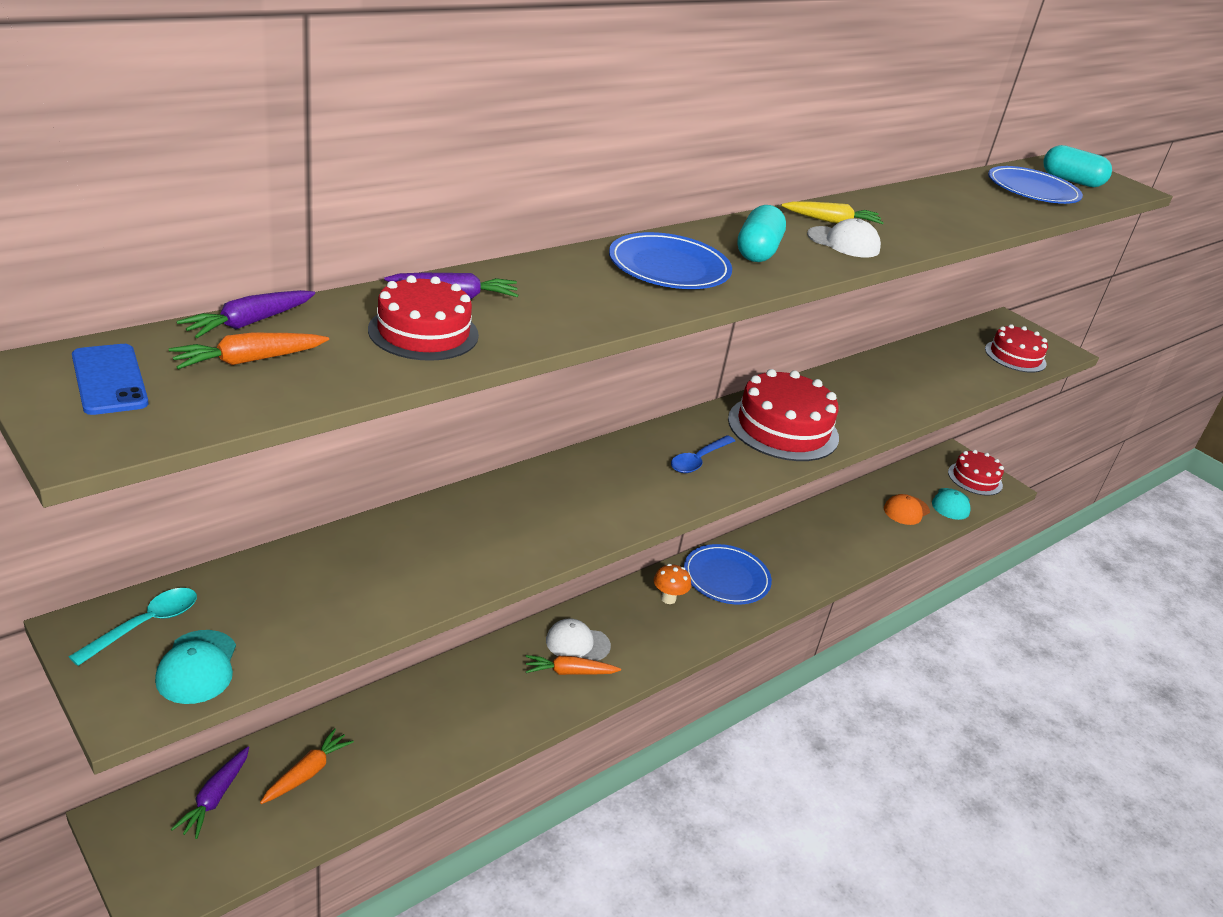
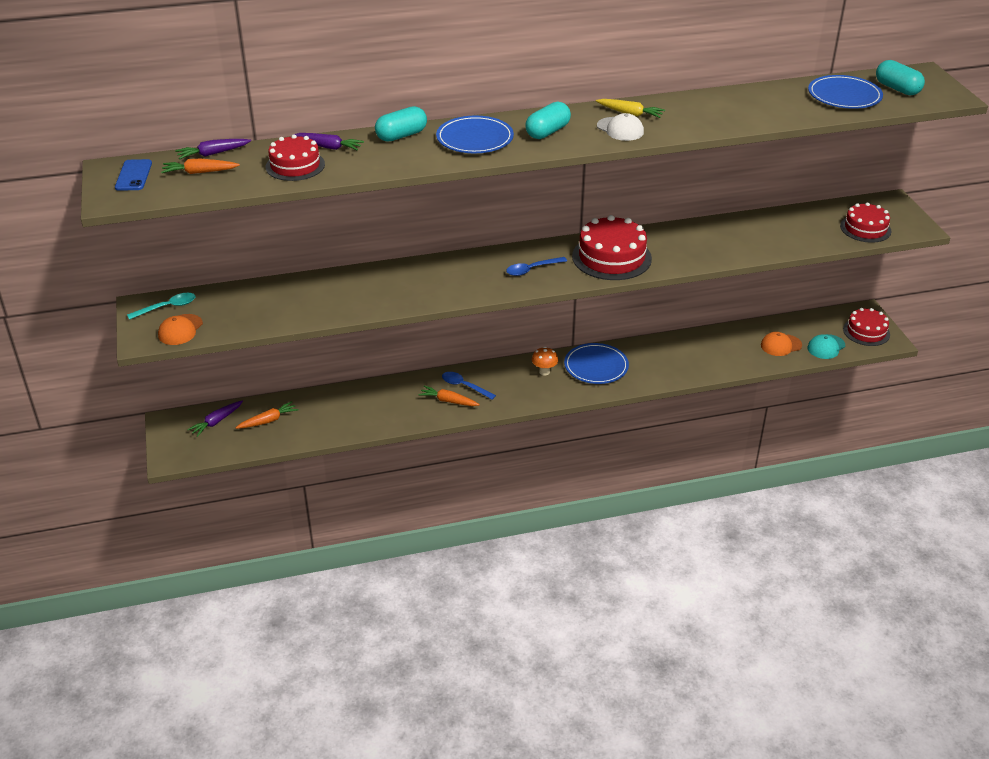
camera: 30 degrees right, 5 degrees up
(197, 667) = (180, 330): turquoise cap -> orange cap
(555, 269) = (401, 135): none -> turquoise capsule
(577, 643) = (464, 386): white cap -> blue spoon

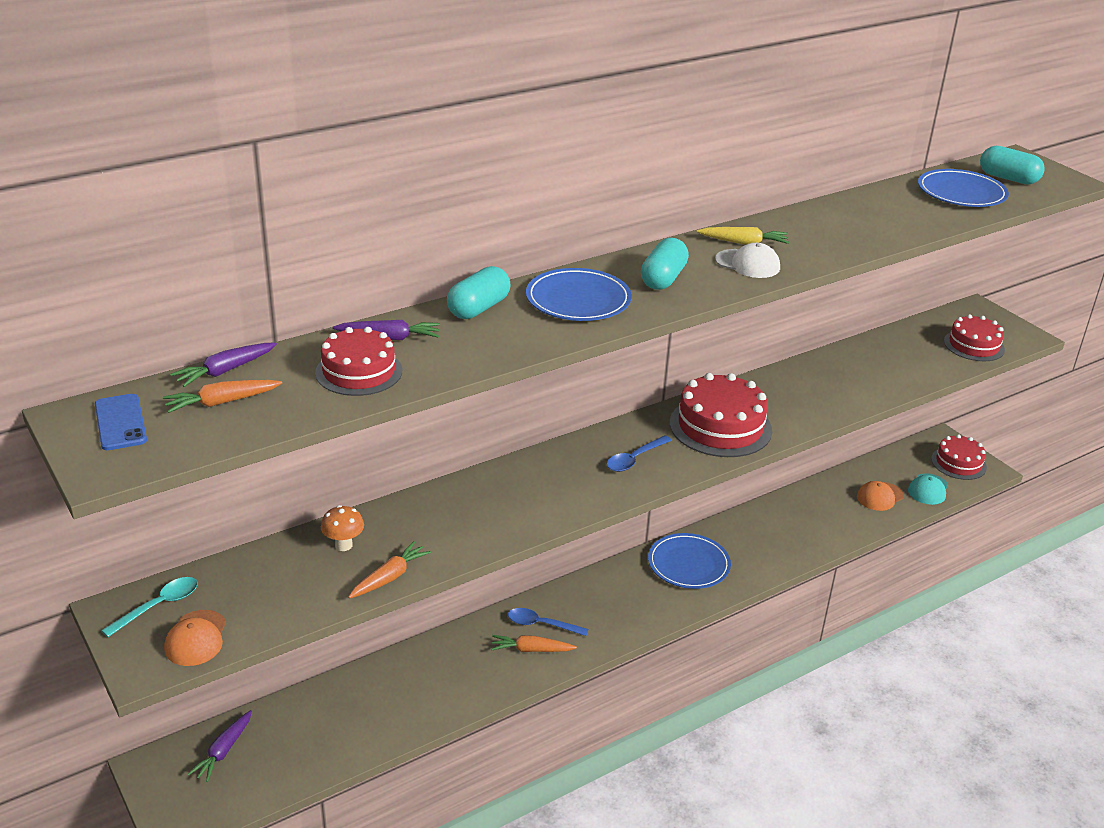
camera: 20 degrees left, 5 degrees down
(268, 420) = (299, 732): orange carrot -> orange carrot (389, 577)
(544, 372) = (630, 584): orange mushroom -> orange mushroom (343, 545)

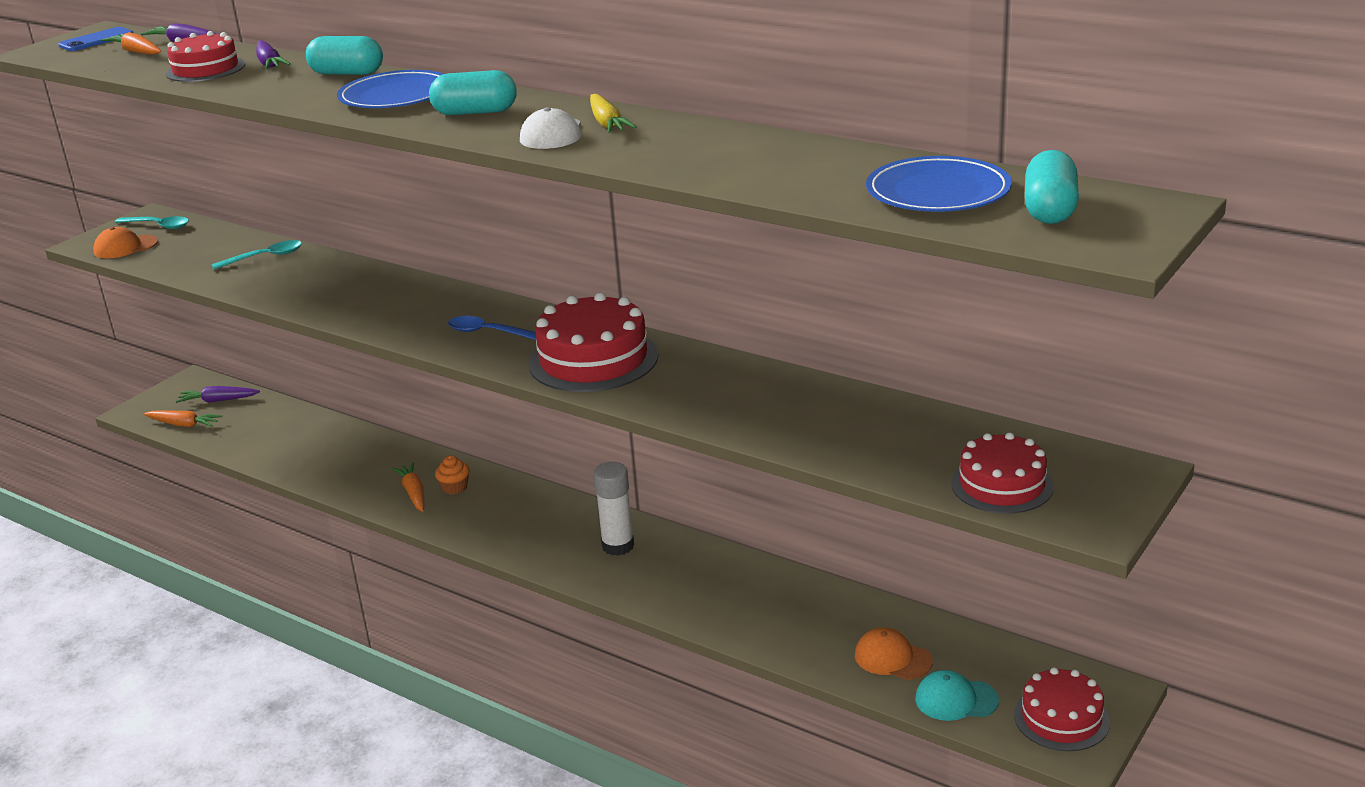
camera: 70 degrees right, 5 degrees down
(343, 545) = (265, 257): orange mushroom -> turquoise spoon
(389, 577) = (230, 284): orange carrot -> orange carrot (184, 424)
(541, 624) = (454, 487): blue spoon -> orange cupcake
(688, 564) = (618, 546): blue plate -> white glue stick

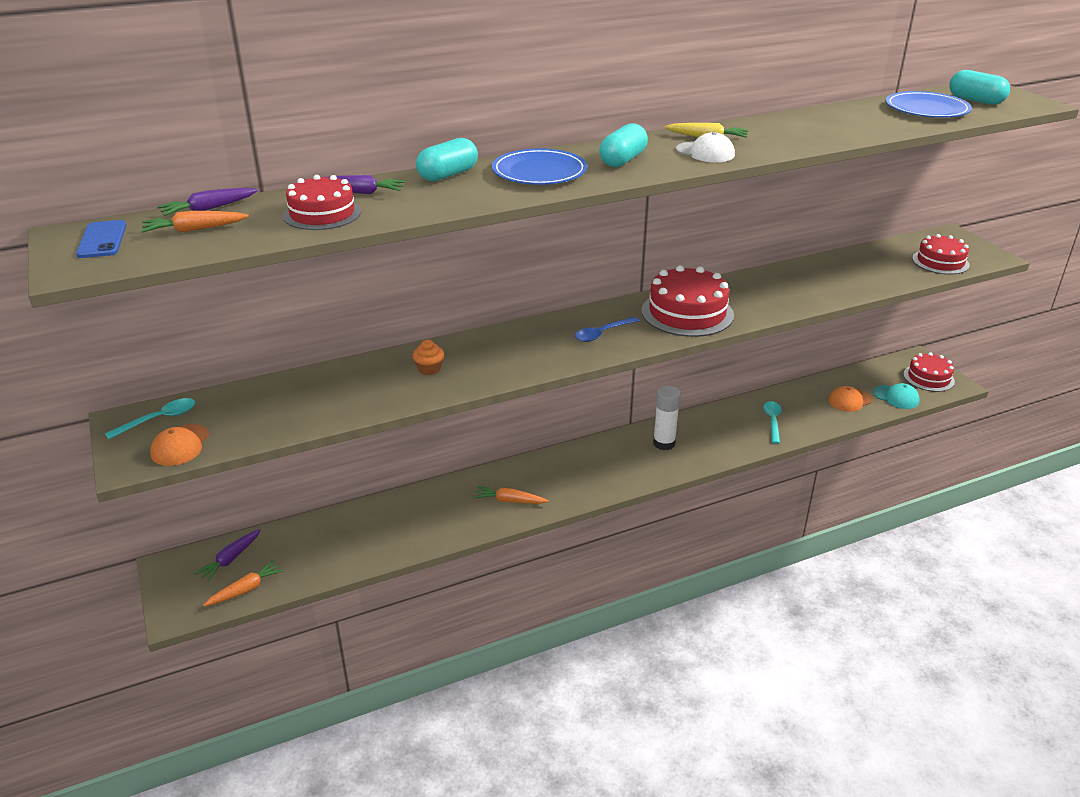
camera: 60 degrees left, 5 degrees up
(265, 257) = (328, 384): turquoise spoon -> turquoise spoon (772, 421)
(454, 487) = (523, 482): orange cupcake -> orange cupcake (429, 369)
(956, 700) = (896, 397): turquoise cap -> turquoise cap turned 90 degrees counterclockwise

